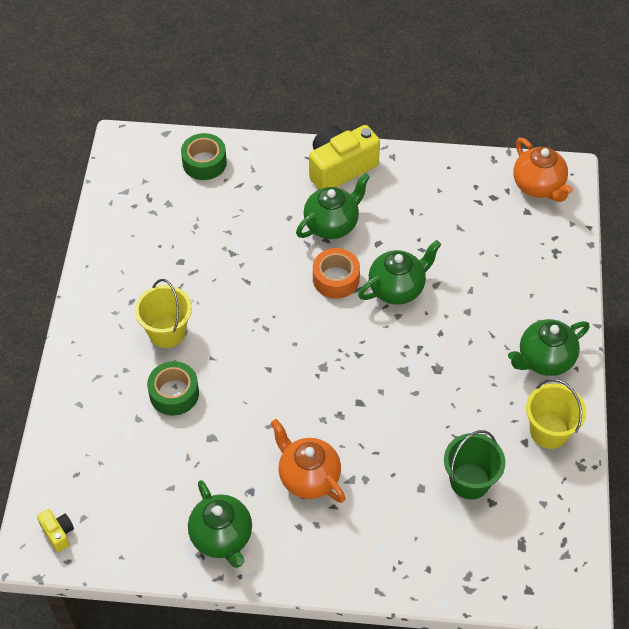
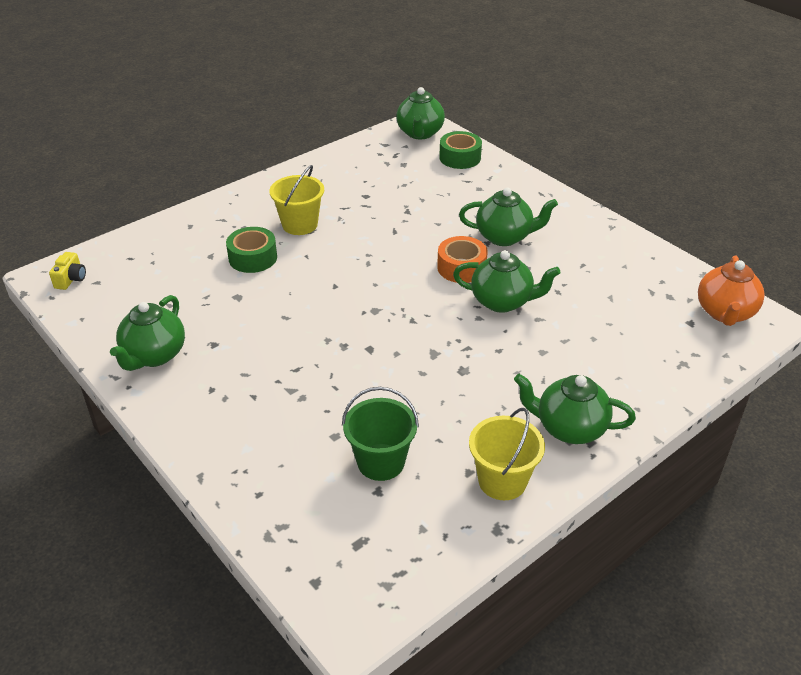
camera: 45 degrees right, 15 degrees down
(139, 157) = (420, 133): none -> green teapot
(308, 477) = (264, 365): orange teapot -> none
(340, 168) = (558, 211): yellow camera -> none

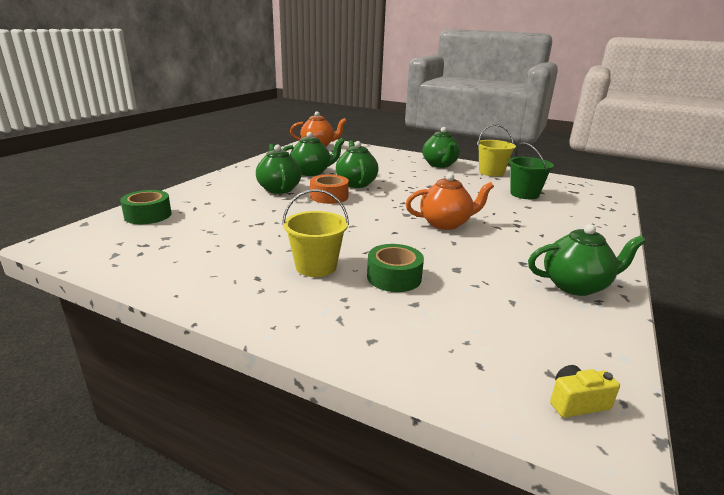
camera: 115 degrees left, 15 degrees down
(331, 330) = (445, 223): none -> orange teapot
(420, 133) = (86, 240): green teapot -> green teapot (311, 172)

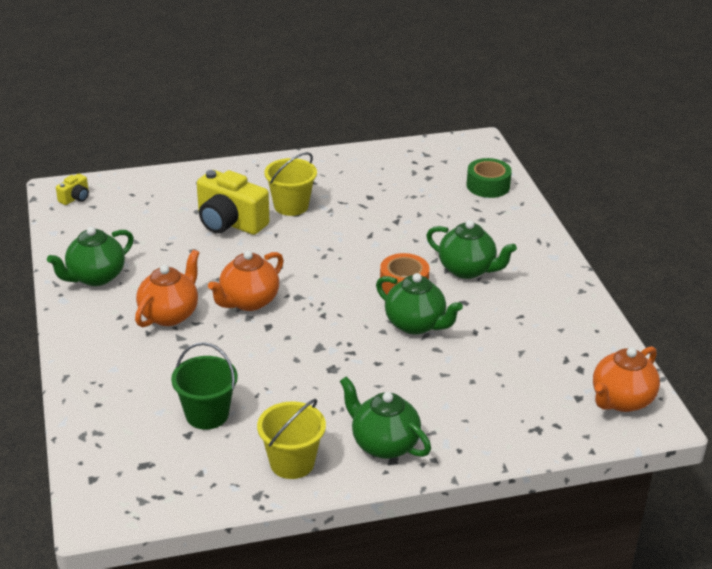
camera: 140 degrees right, 10 degrees up
(311, 172) = (496, 319): green teapot -> none
(394, 277) = (230, 223): green tape -> yellow camera
(516, 237) = (170, 314): none -> orange teapot

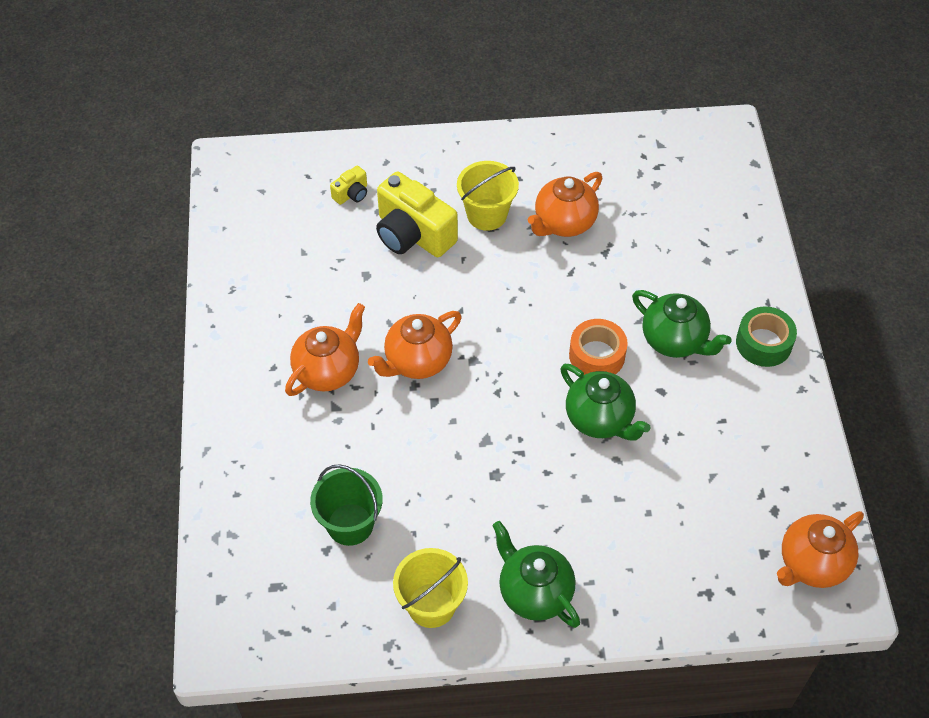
camera: 10 degrees right, 20 degrees up
(75, 198) = (243, 176): yellow camera -> yellow camera (351, 194)
(95, 277) = (253, 304): green teapot -> none
(357, 206) = (564, 223): none -> orange teapot
(488, 185) = (724, 205): green tape -> green tape (763, 343)

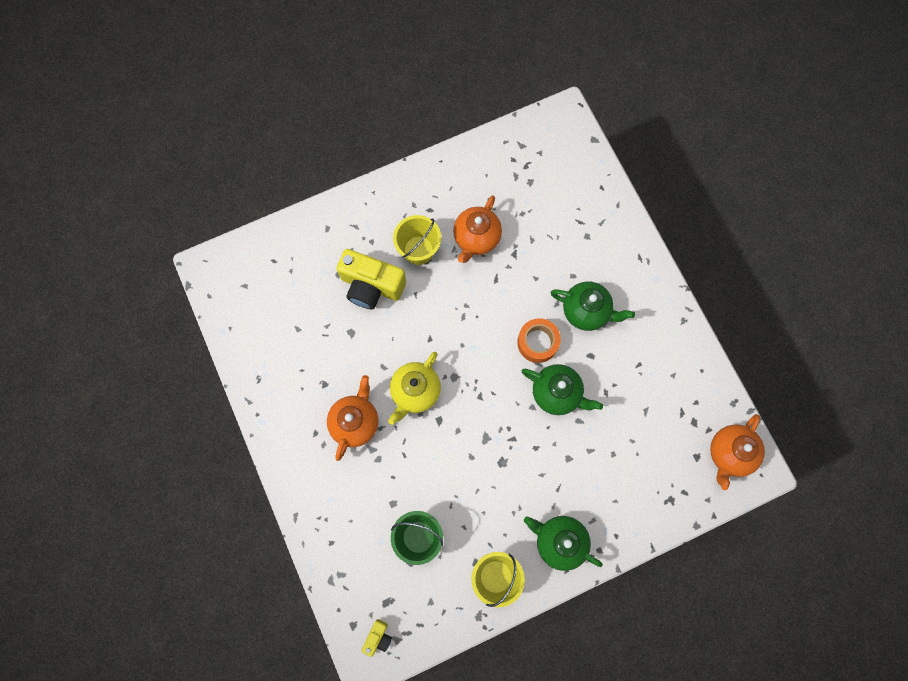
camera: 20 degrees left, 20 degrees up
(351, 194) = (313, 266): yellow camera -> yellow camera (378, 637)
(417, 361) = (415, 392): orange teapot -> yellow teapot
(763, 343) = (647, 292): green tape -> none

